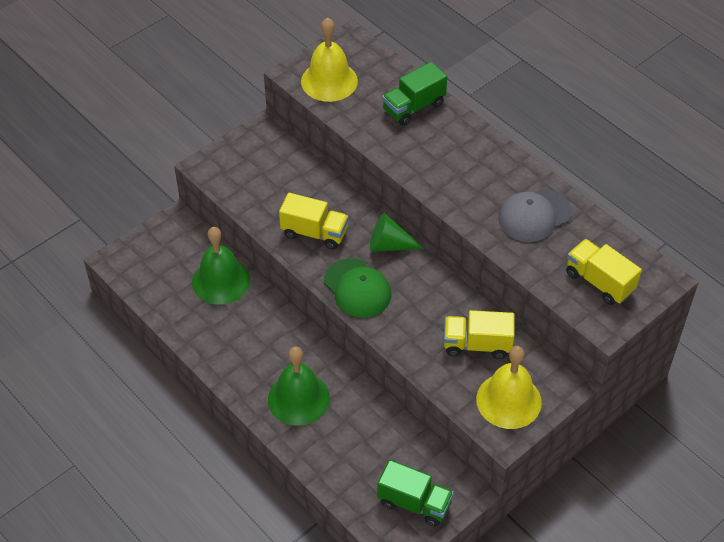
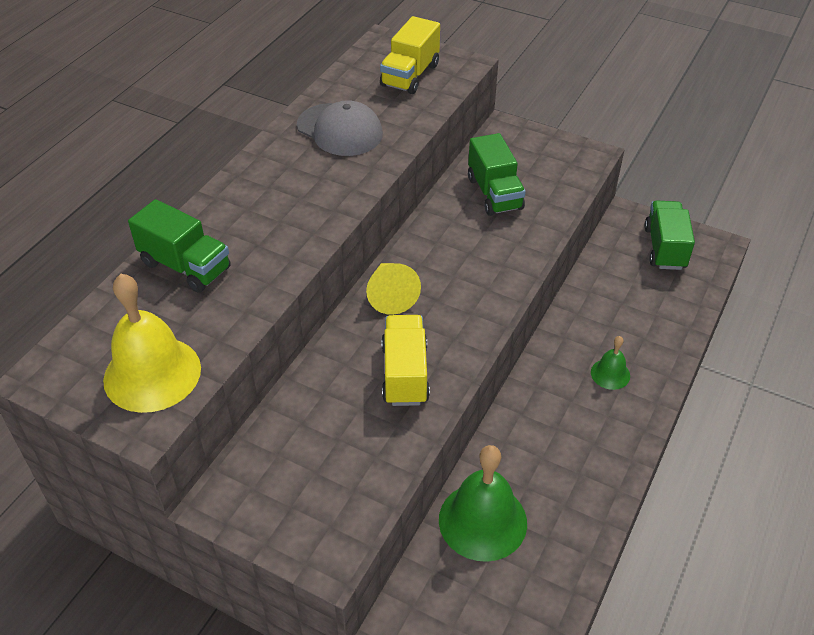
camera: 110 degrees left, 5 degrees down
(298, 398) = (610, 374): green bell -> green bell, size x0.50
(357, 288) = (473, 306): green cap -> none
(389, 245) = (390, 295): green cone -> yellow cone
(477, 345) = (494, 193): yellow truck -> green truck
(508, 400) = (548, 159): yellow bell -> none

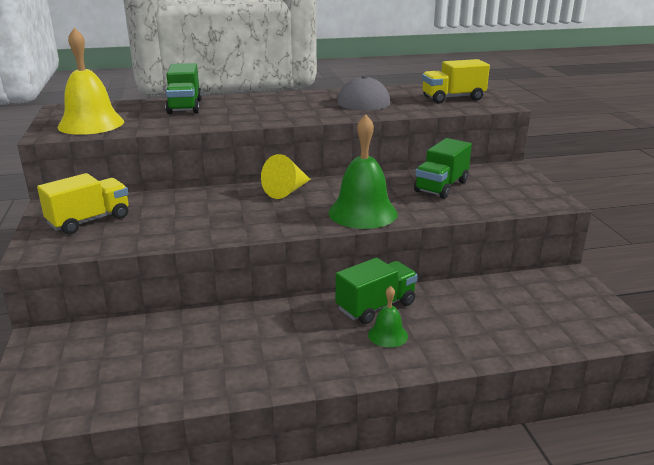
camera: 50 degrees right, 20 degrees down
(404, 374) = (223, 218): yellow truck -> yellow truck (89, 220)
(482, 521) = (169, 336): green bell -> green bell (362, 213)
(664, 248) = (570, 306): green truck -> green truck (376, 306)

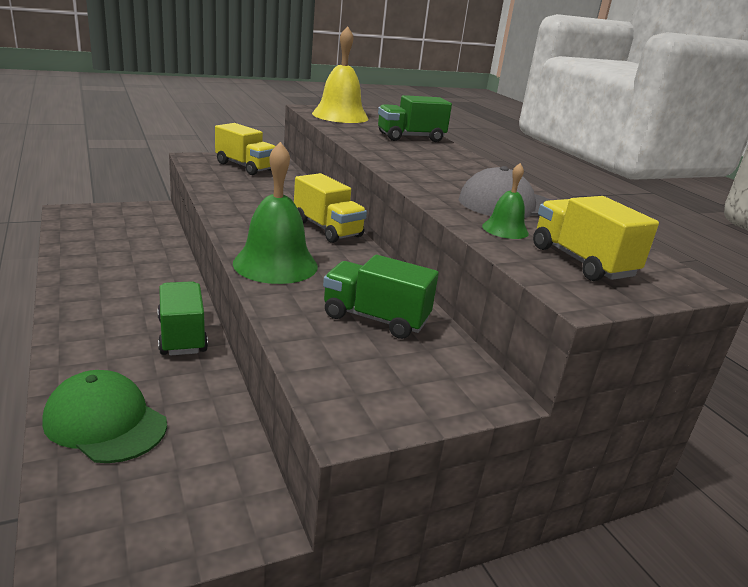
camera: 75 degrees right, 0 degrees up
(287, 191) = (327, 229): yellow cone -> yellow truck
(376, 306) = (182, 336): green truck -> green truck turned 150 degrees counterclockwise
(388, 335) = (123, 341): green bell -> green bell (505, 229)
(499, 333) = (105, 422): none -> green cap

